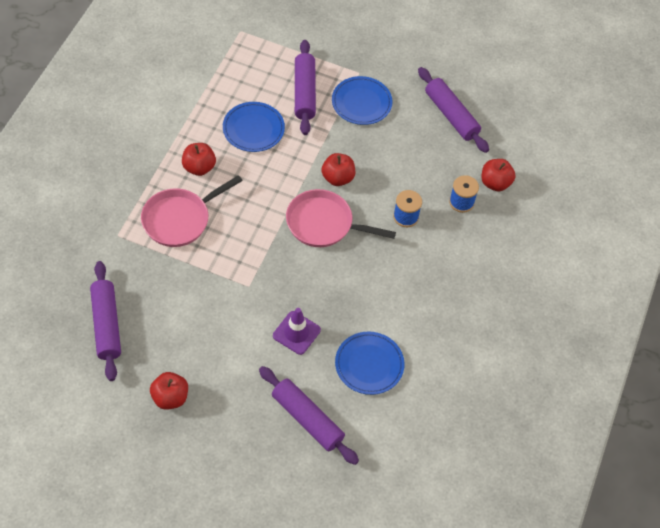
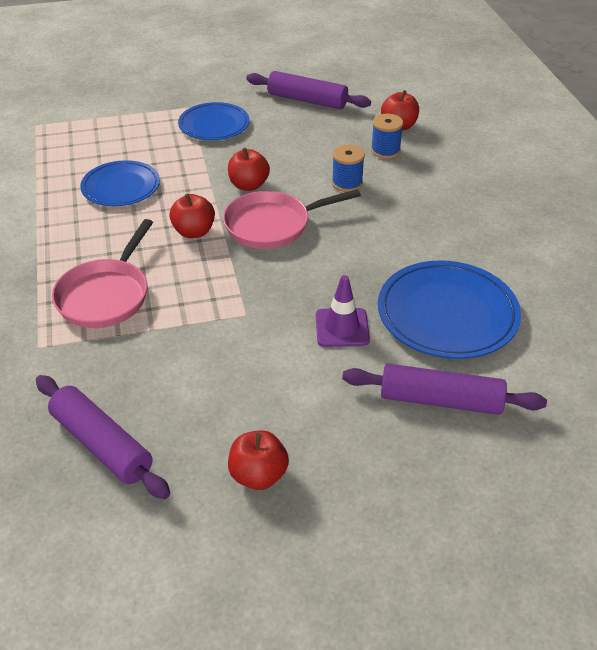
camera: 30 degrees left, 15 degrees down
(199, 167) = (87, 242): red apple -> red apple (194, 232)
(304, 92) = (148, 140): purple rolling pin -> none
(369, 364) = (447, 314): blue plate -> blue plate, size x1.51

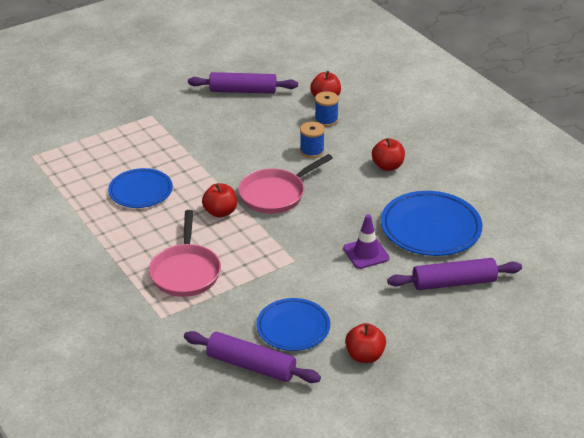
camera: 20 degrees left, 5 degrees down
(214, 125) = (181, 126): blue plate -> blue plate (293, 327)
(248, 185) = (239, 168): red apple -> red apple (387, 166)

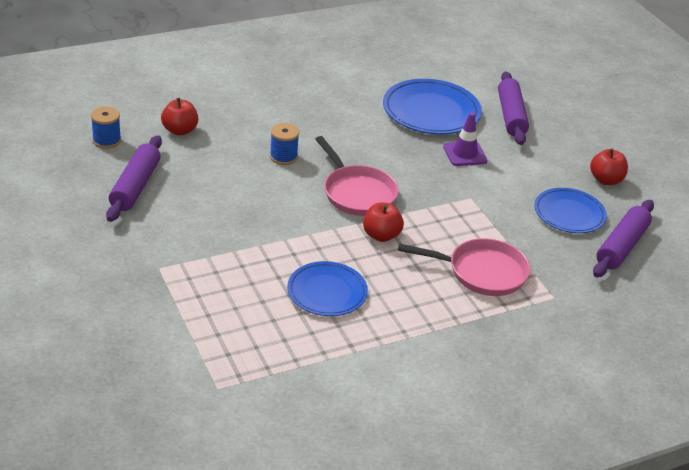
camera: 85 degrees left, 0 degrees up
(326, 120) = (225, 137): blue spool -> blue spool (106, 141)
(387, 166) = (326, 115): red apple -> none

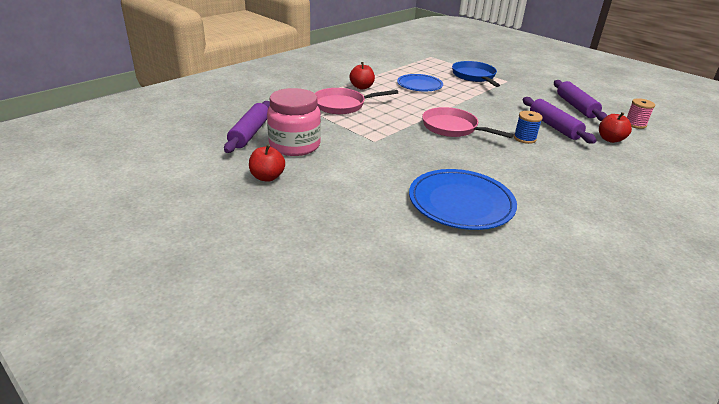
camera: 160 degrees right, 5 degrees down
(106, 141) = (635, 124): blue spool -> pink spool
(204, 294) = (474, 76): none -> blue pan
(381, 235) = (415, 110): red apple -> red apple (361, 87)
(465, 154) = (401, 171): purple traffic cone -> none
(511, 116) = (382, 220): purple rolling pin -> purple rolling pin (554, 126)
(569, 214) = (294, 145): blue plate -> pink jar

